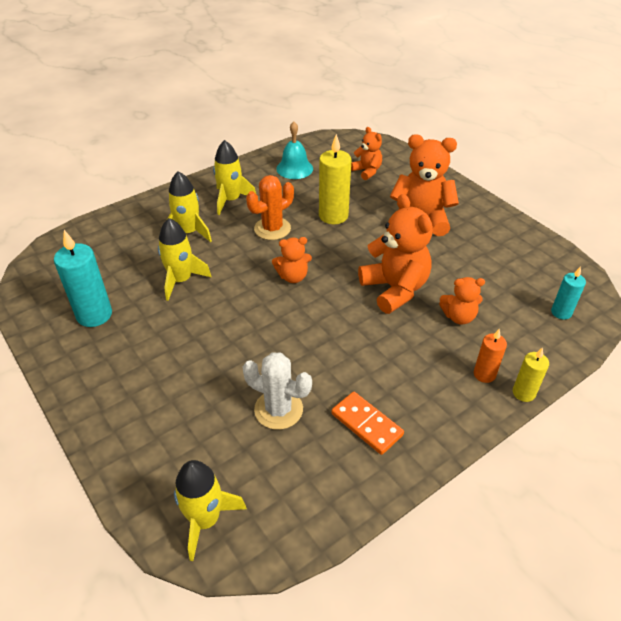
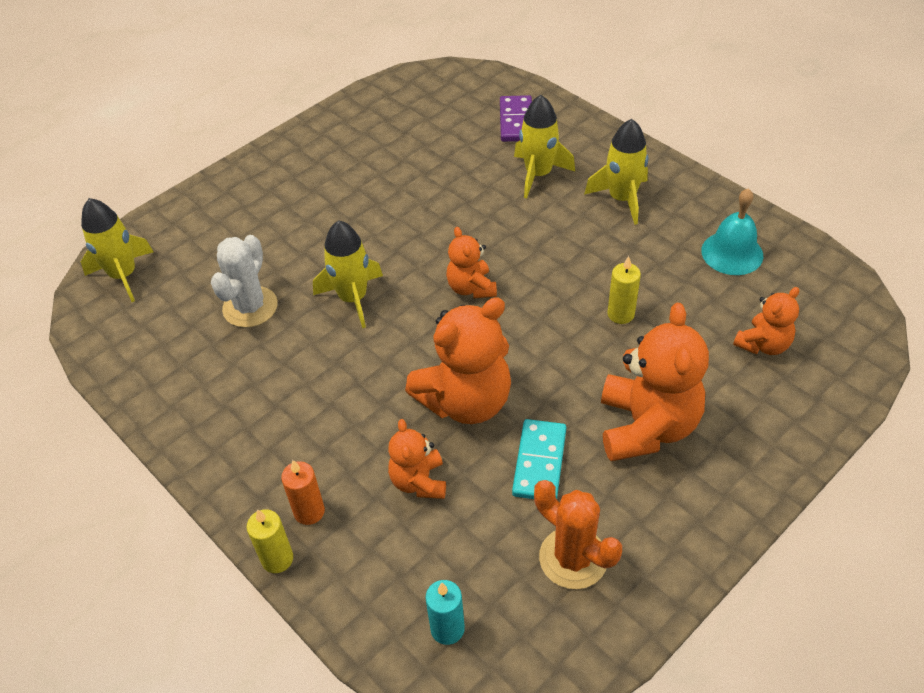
camera: 85 degrees right, 5 degrees up
(94, 315) = (378, 137): turquoise candle -> none
(122, 236) = (516, 121): none -> purple domino
(181, 280) = (445, 188): yellow rocket -> yellow rocket (353, 298)
(272, 229) = (569, 252): orange cactus -> orange cactus (573, 558)
(333, 216) = (620, 314): yellow candle -> yellow candle, size x0.58
(366, 424) = (228, 387): orange domino -> none
(444, 263) = (539, 462): none -> turquoise domino

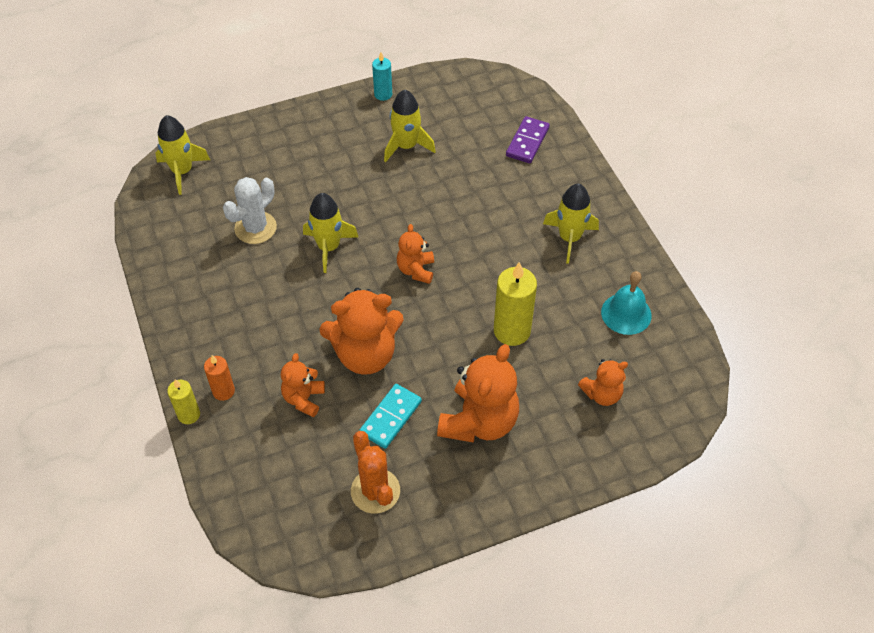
camera: 20 degrees right, 5 degrees up
(447, 629) = (270, 503): turquoise candle -> turquoise candle (383, 94)
(538, 174) = (518, 194): yellow rocket -> yellow rocket (406, 146)
(620, 314) = (512, 331): yellow candle -> yellow candle, size x1.73

